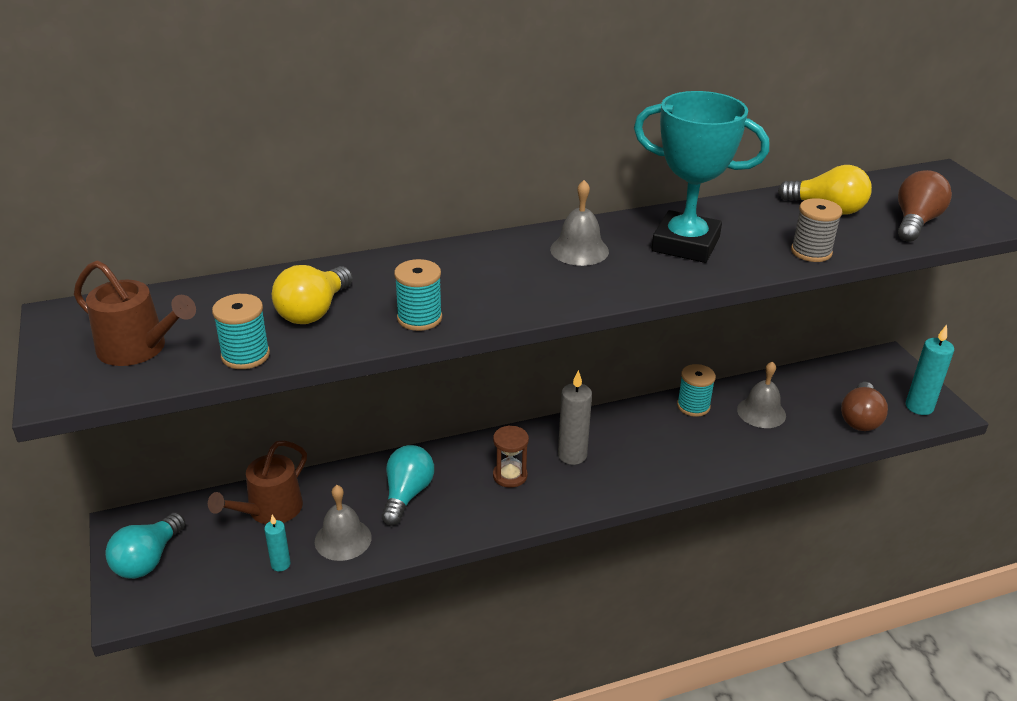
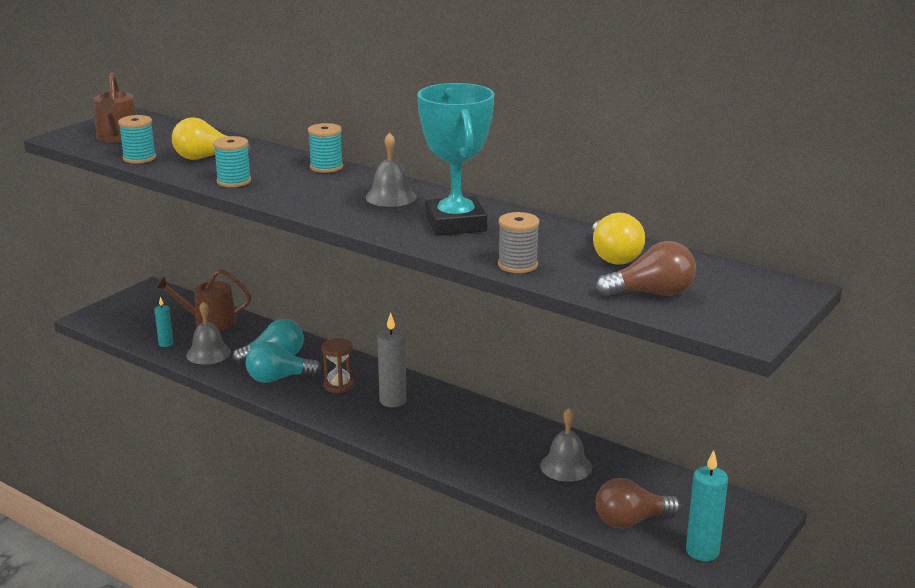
camera: 55 degrees right, 10 degrees down
(148, 559) = (131, 306): turquoise light bulb -> turquoise light bulb (278, 378)
(693, 406) = (528, 432): turquoise spool -> turquoise spool (326, 167)

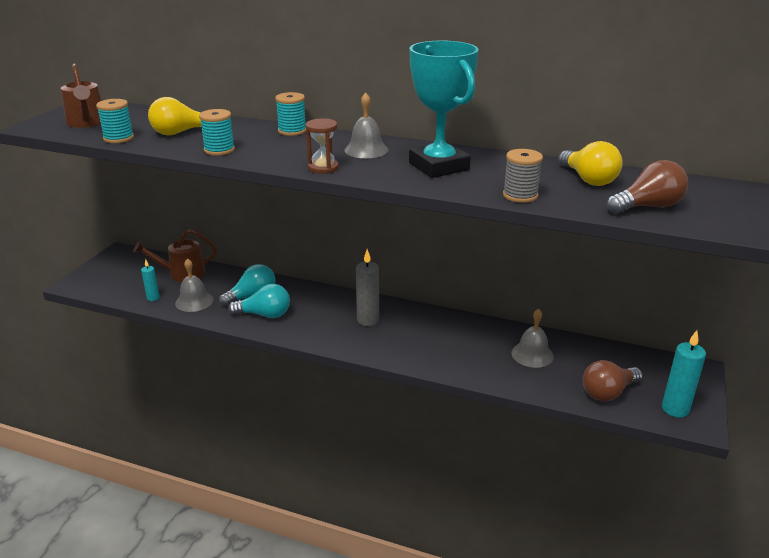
camera: 15 degrees left, 5 degrees up
(278, 378) = (264, 315): turquoise light bulb -> turquoise light bulb turned 150 degrees counterclockwise
(339, 385) = (317, 313): brown hourglass -> brown hourglass (323, 168)

